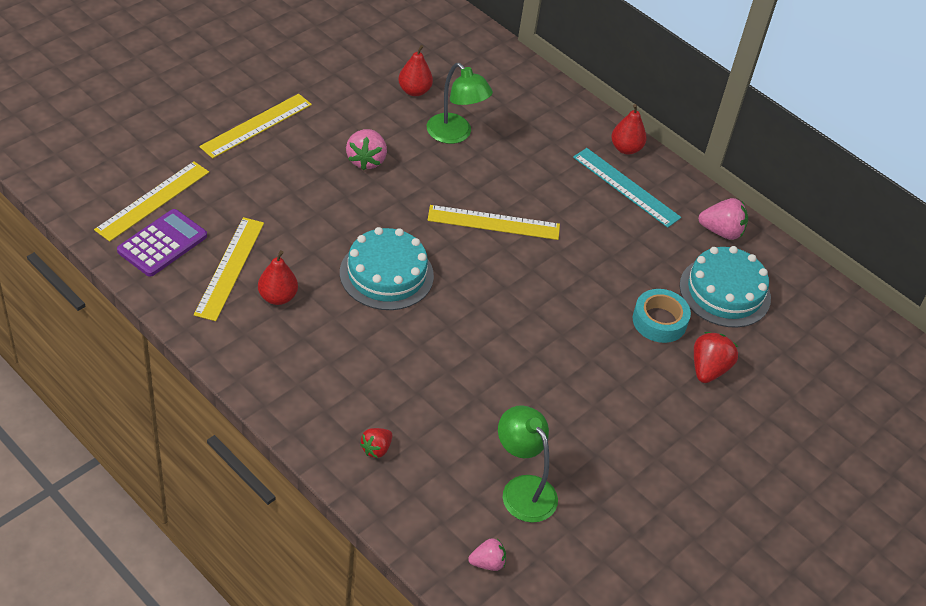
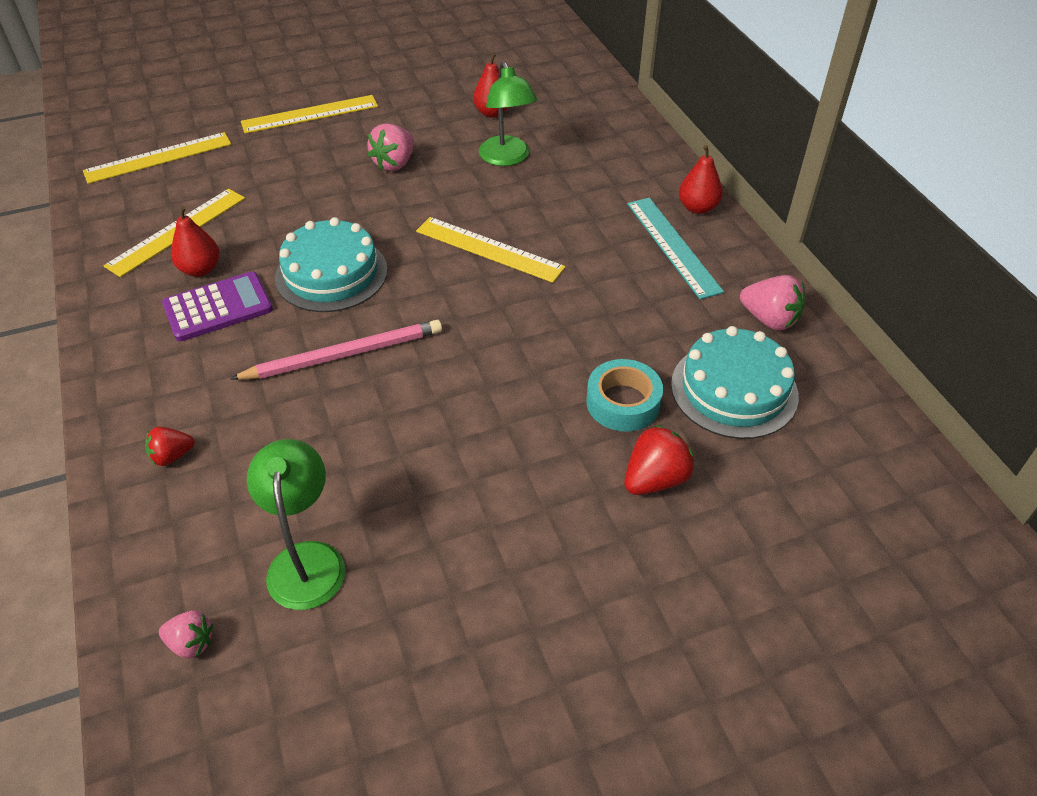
camera: 30 degrees right, 0 degrees up
(162, 243) = (133, 196): purple calculator -> purple calculator (218, 307)
(444, 338) = (343, 355): none -> pink pencil

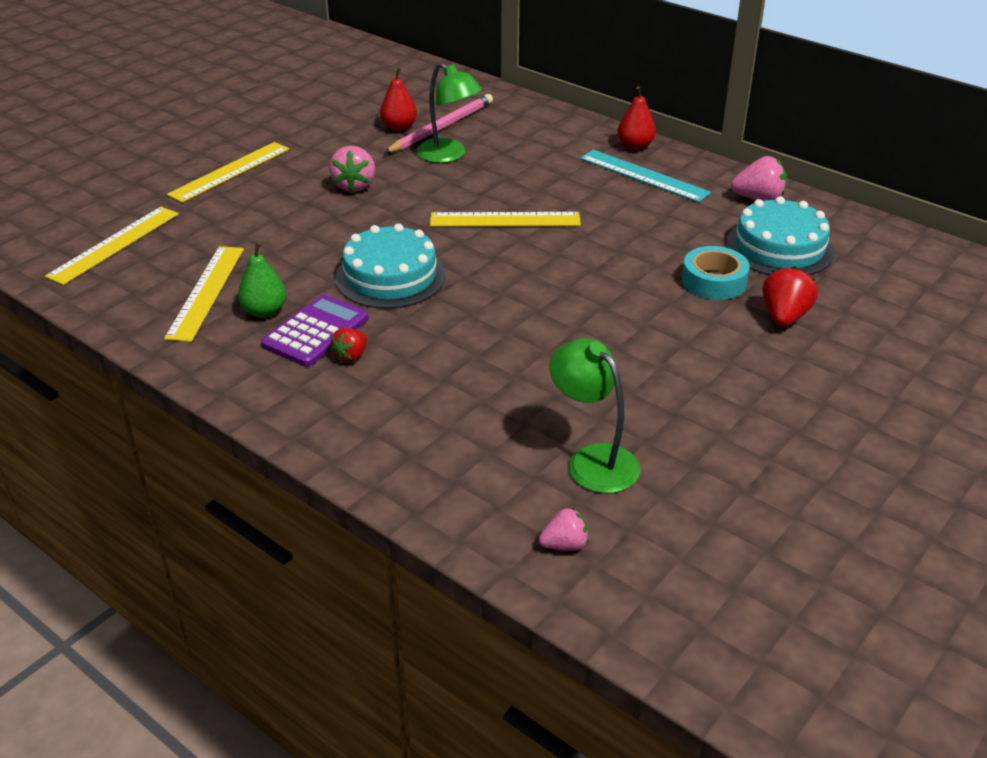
camera: 30 degrees left, 10 degrees down
(172, 456) = (401, 442): red strawberry -> red strawberry (351, 356)
(200, 269) = (264, 311): red pear -> green pear
(343, 355) = (467, 326): pink pencil -> pink pencil (441, 127)

